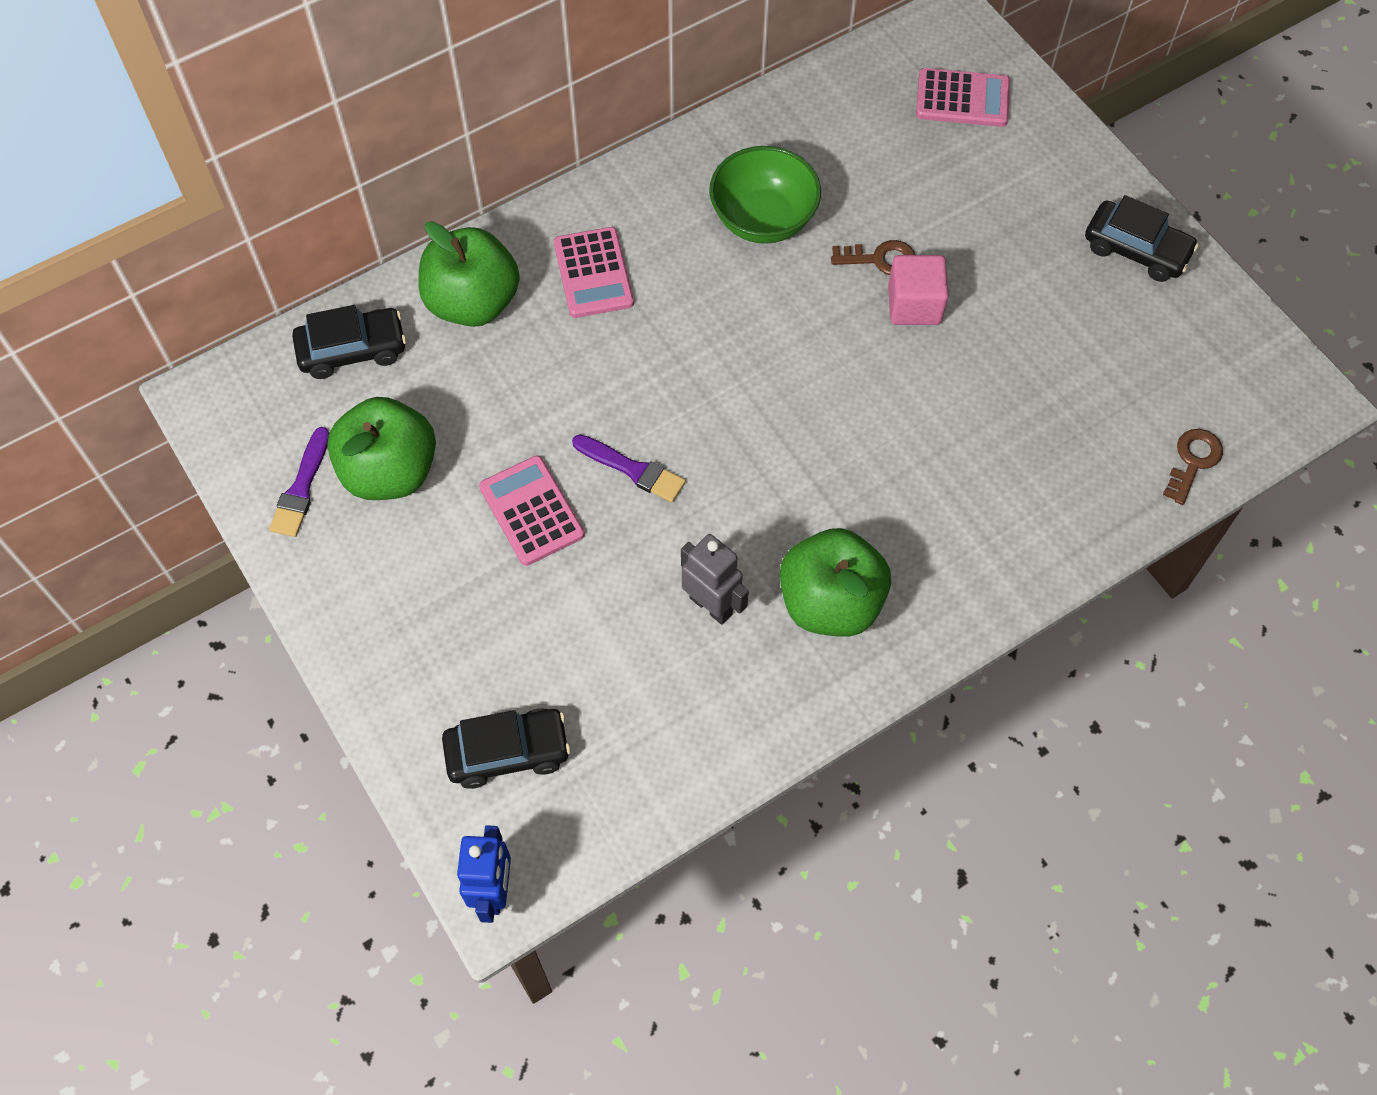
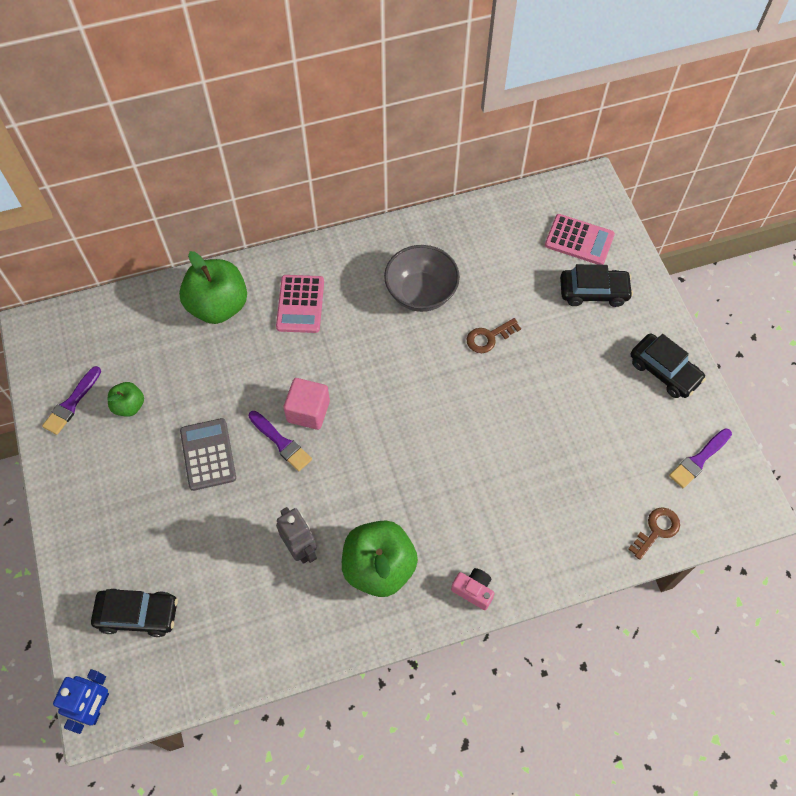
camera: 15 degrees right, 0 degrees up
(352, 350) = (134, 320): black car -> black car (593, 292)
(390, 471) = (129, 406): green apple -> green apple, size x0.52
(531, 511) = (208, 454): pink calculator -> grey calculator
(763, 219) = (421, 293): green bowl -> grey bowl
(880, 259) = (489, 337): brown key -> brown key turned 135 degrees clockwise
(914, 305) = (501, 374): pink cube -> pink cube (308, 411)
(972, 601) = (473, 590): none -> pink camera
(1220, 356) = (699, 460): none -> purple brush

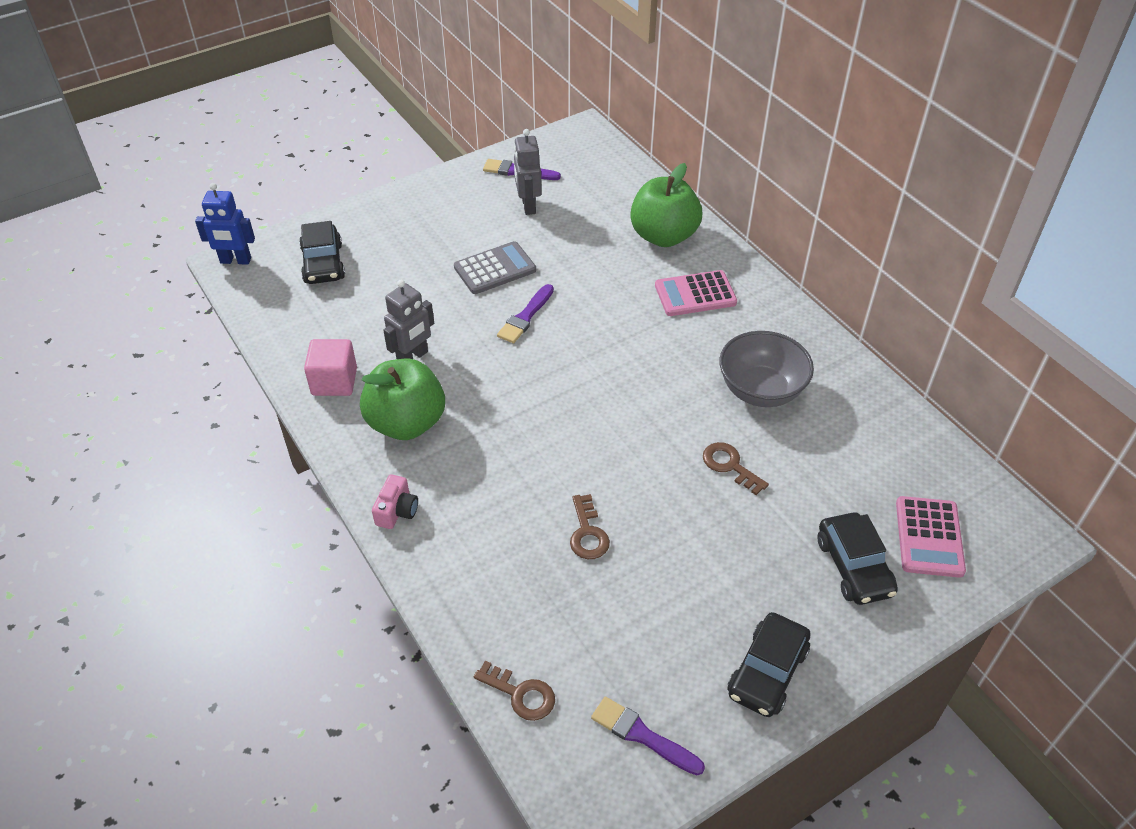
camera: 75 degrees right, 15 degrees down
(129, 406) = (528, 206): green apple -> grey robot
(308, 411) = (568, 329): pink cube -> pink cube (334, 381)
(528, 451) = (587, 533): none -> brown key

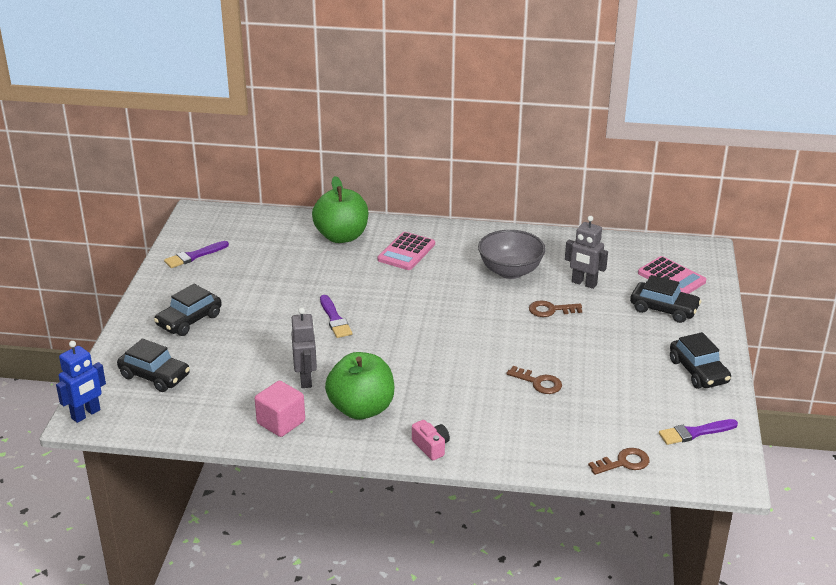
camera: 50 degrees left, 15 degrees down
(421, 231) = (189, 320): none -> black car
(495, 269) = (273, 309): grey calculator -> none
(528, 206) = (234, 268): grey robot -> grey robot (584, 283)

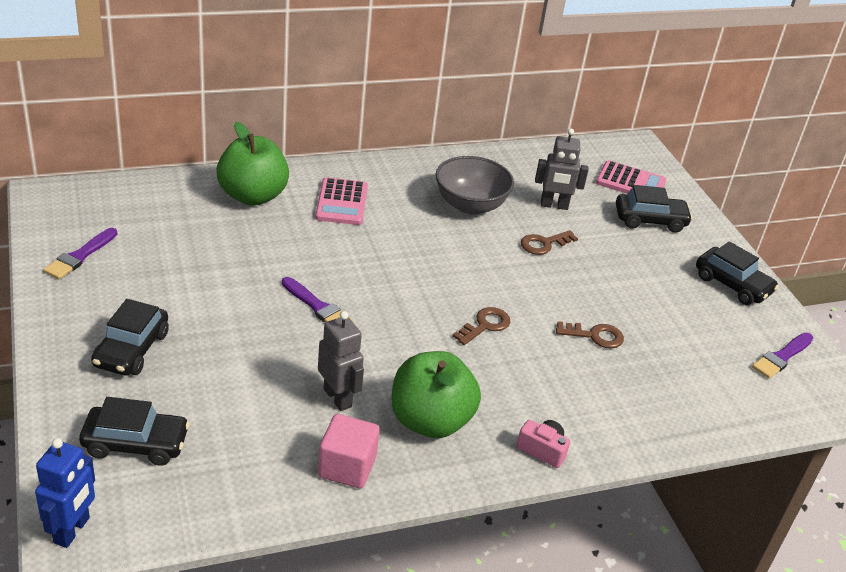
camera: 30 degrees left, 5 degrees up
(623, 462) = (745, 412): brown key -> brown key (485, 325)

